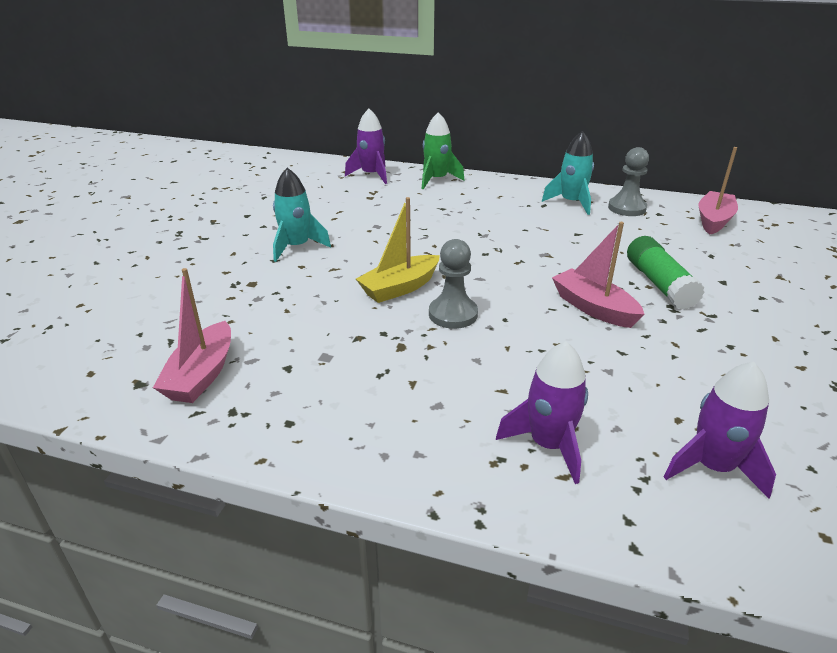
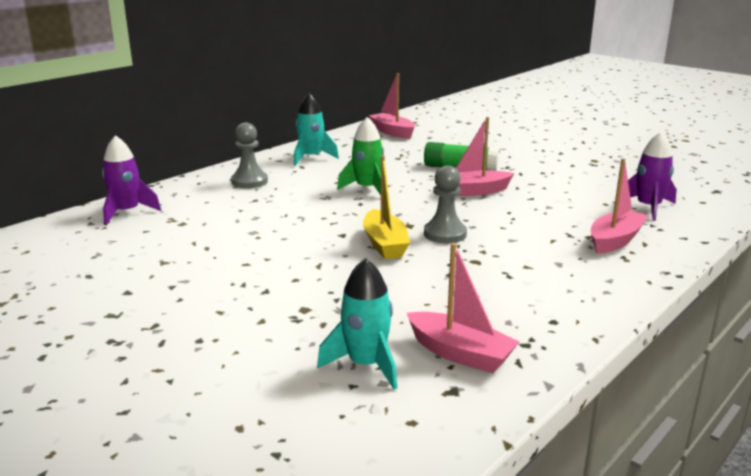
camera: 65 degrees left, 10 degrees down
(297, 247) = (250, 275): turquoise rocket -> turquoise rocket (366, 364)
(437, 180) = (189, 189): green rocket -> green rocket (367, 189)
(548, 445) = (615, 240): purple rocket -> pink boat
(626, 208) = (344, 146): grey pawn -> grey pawn (249, 181)

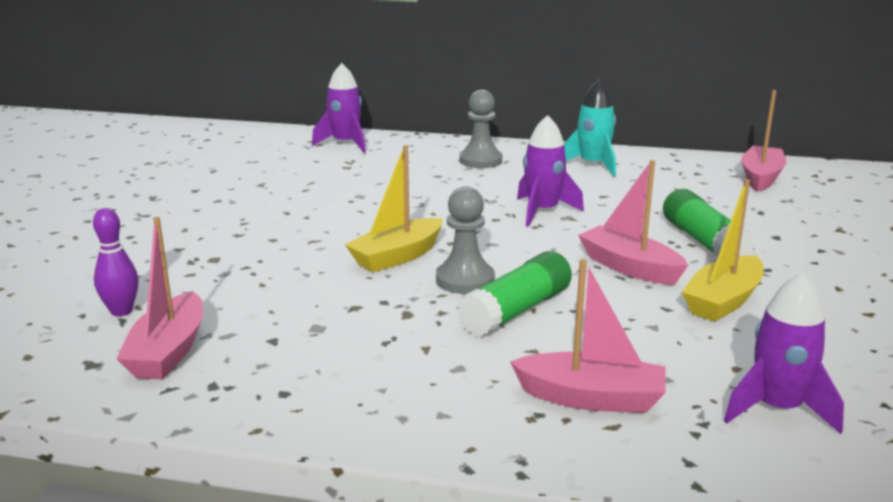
camera: 60 degrees right, 0 degrees up
(366, 364) = (121, 311): turquoise rocket -> purple bowling pin
(367, 189) = (543, 211): green rocket -> purple rocket
(501, 231) = (516, 310): none -> green glue stick
(535, 185) = (723, 301): none -> yellow boat

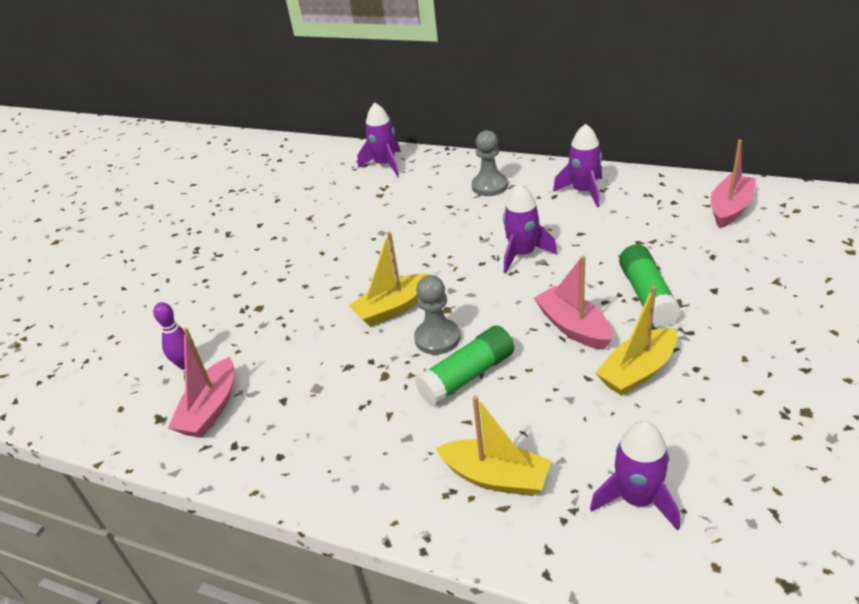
camera: 15 degrees right, 15 degrees up
(591, 398) = (496, 477): pink boat -> yellow boat
(592, 165) = (583, 192): turquoise rocket -> purple rocket

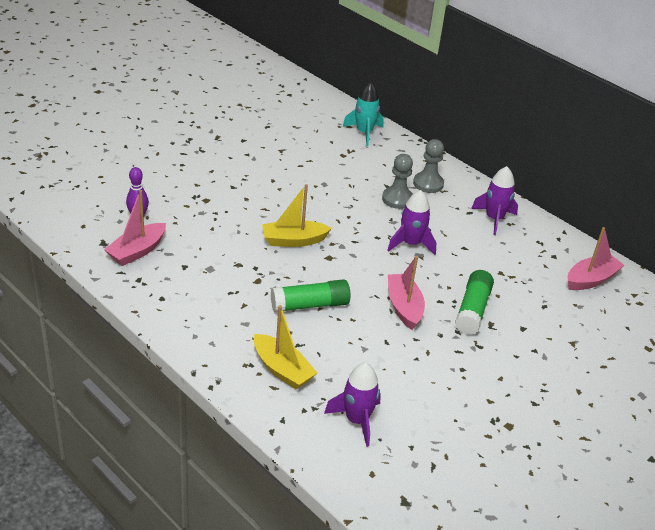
camera: 15 degrees right, 0 degrees up
(385, 164) = (364, 133): purple rocket -> turquoise rocket
(437, 338) = (308, 273): grey pawn -> grey pawn (397, 199)
(637, 371) = (422, 353): yellow boat -> none

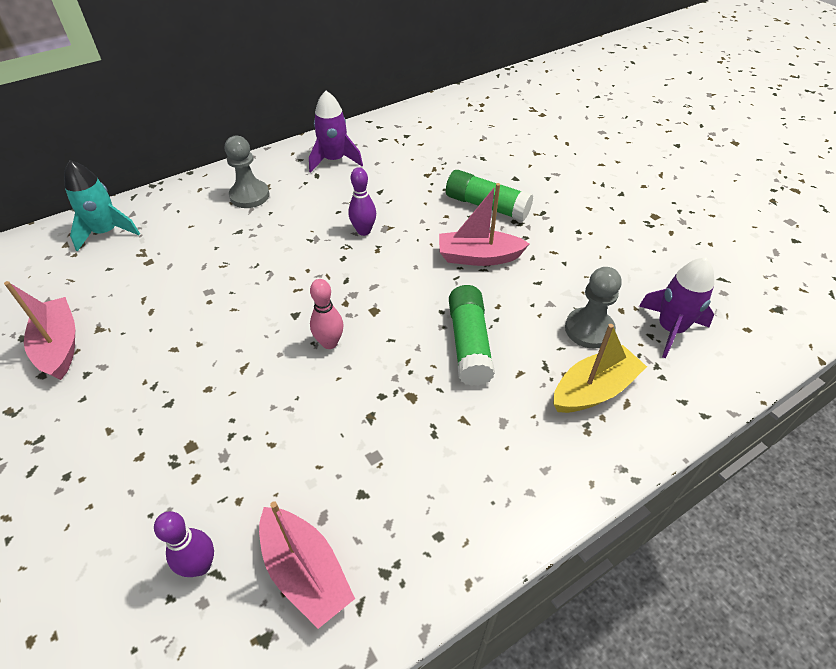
camera: 75 degrees left, 10 degrees up
(293, 240) = (329, 343): yellow boat -> pink bowling pin
(397, 199) = (271, 227): grey pawn -> grey pawn (589, 329)
(411, 244) = (364, 231): purple rocket -> purple bowling pin
(591, 279) = (446, 122): pink boat -> pink boat (59, 346)

